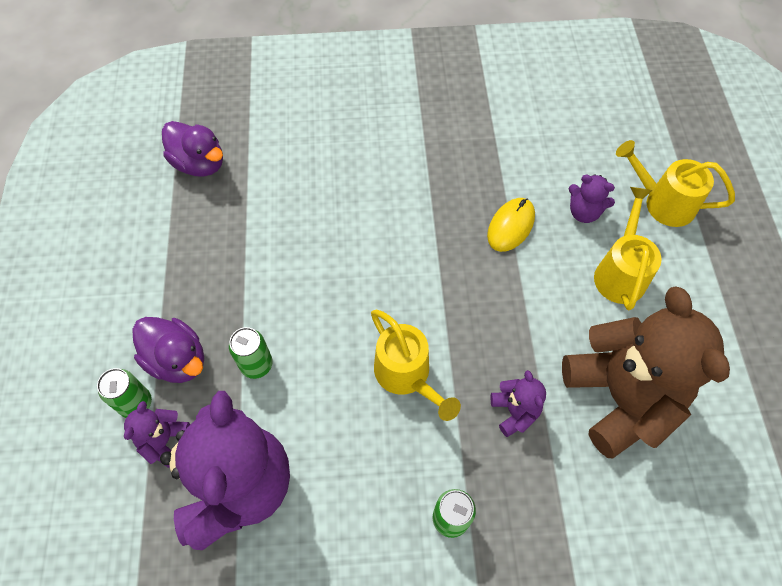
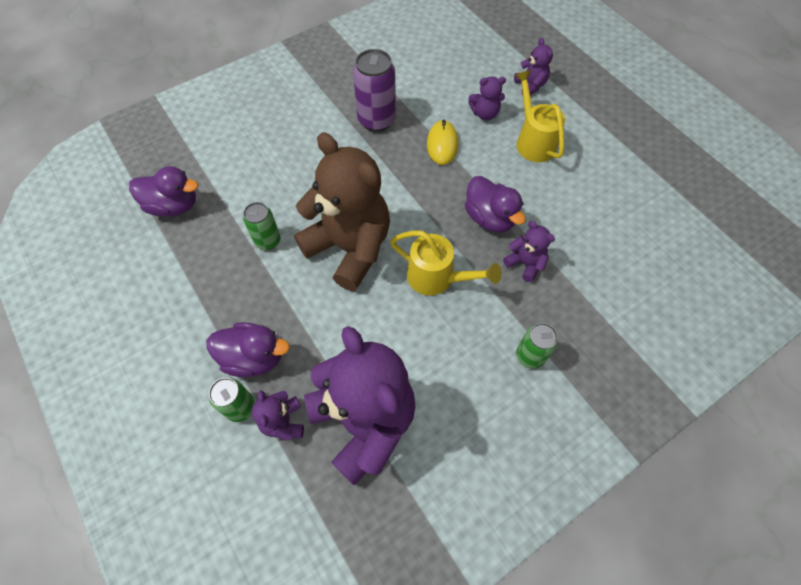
camera: 30 degrees left, 0 degrees up
(256, 365) = (320, 328): green can -> green can (268, 241)
(456, 164) = (376, 120): none -> purple can
(509, 338) = (489, 218): none -> purple duck
(620, 398) = (585, 220): brown teddy bear -> brown teddy bear (349, 248)
(662, 202) = (530, 86): yellow watering can -> purple teddy bear

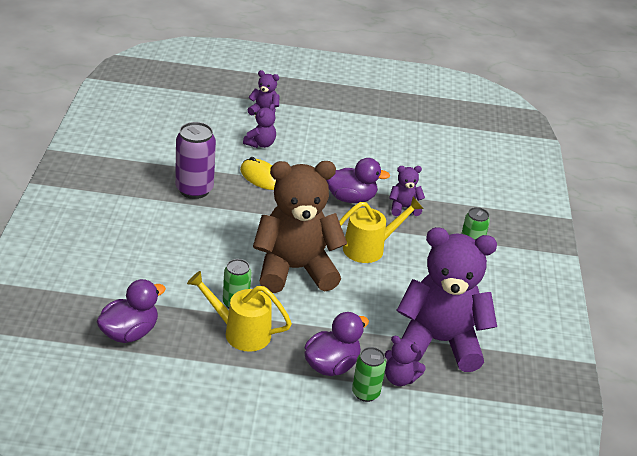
camera: 55 degrees left, 25 degrees down
(533, 141) = (313, 142): yellow watering can -> yellow watering can (240, 332)

